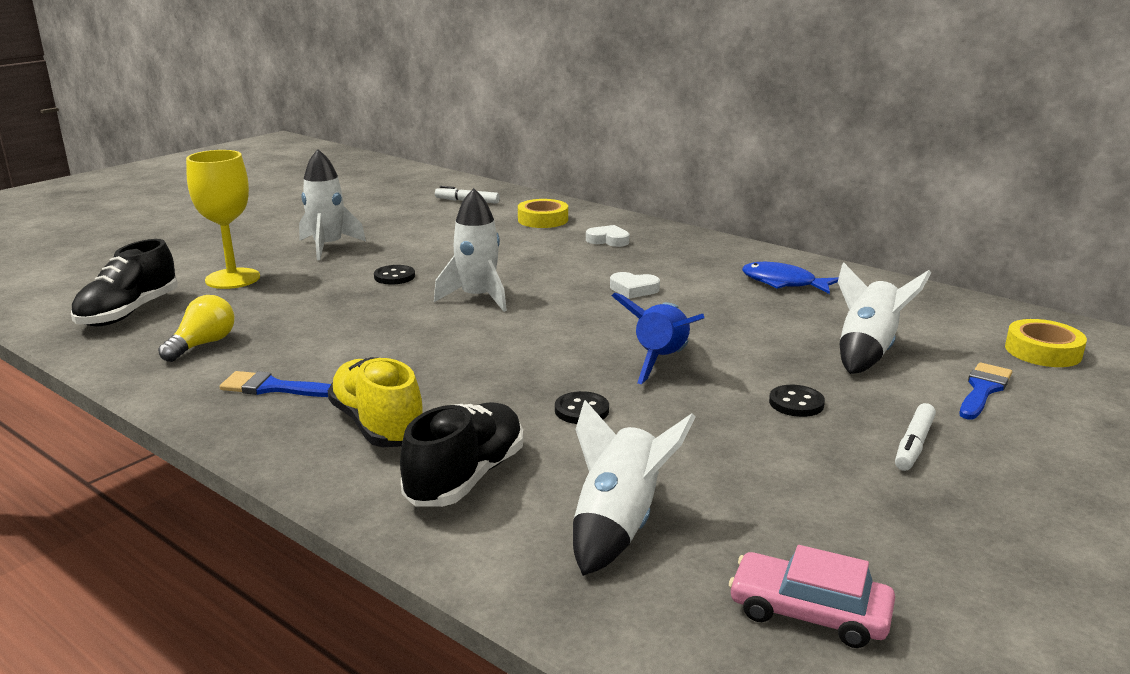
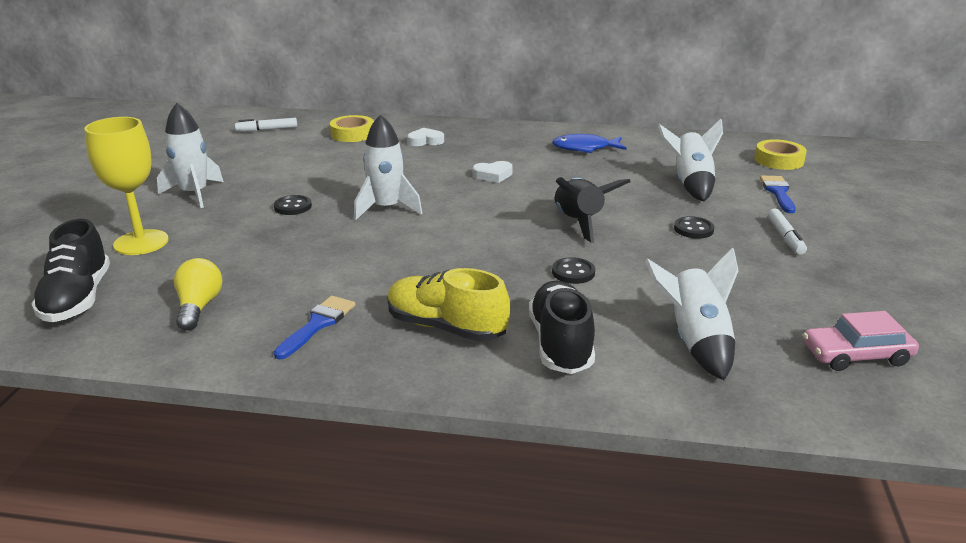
camera: 30 degrees left, 5 degrees up
(273, 387) = (318, 324): blue brush -> blue brush turned 135 degrees clockwise
(661, 361) = (579, 223): blue rocket -> black rocket

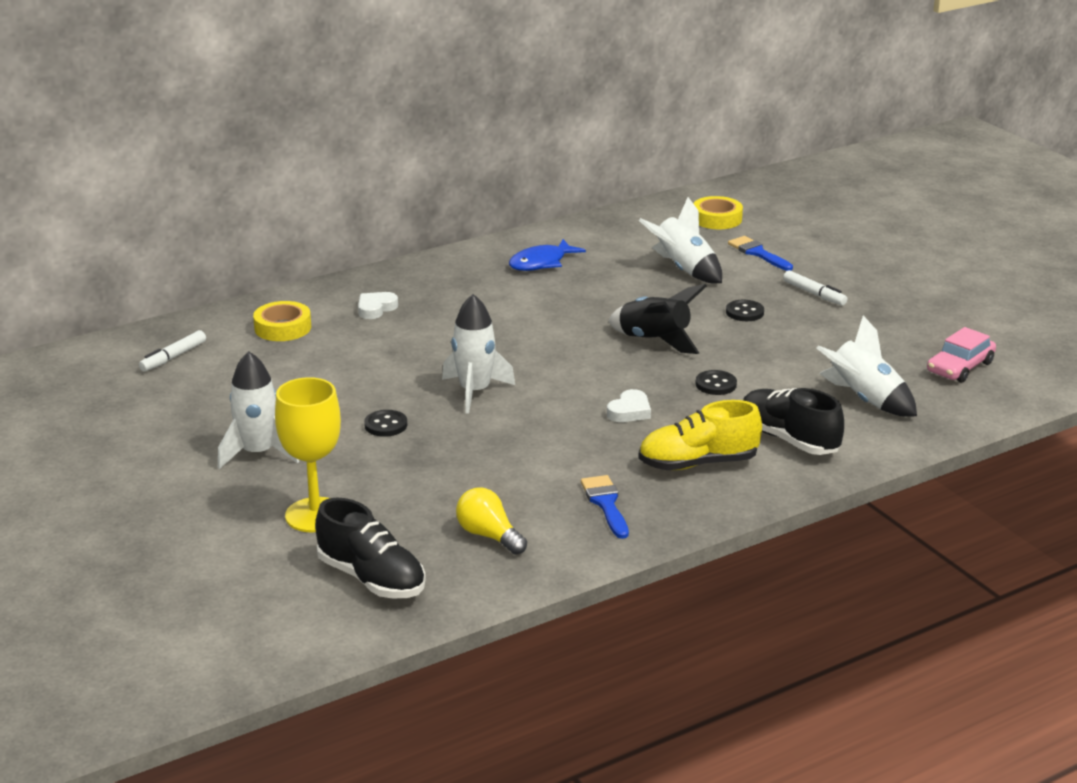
camera: 40 degrees left, 0 degrees up
(493, 175) = (508, 322): white heart -> white heart (629, 411)

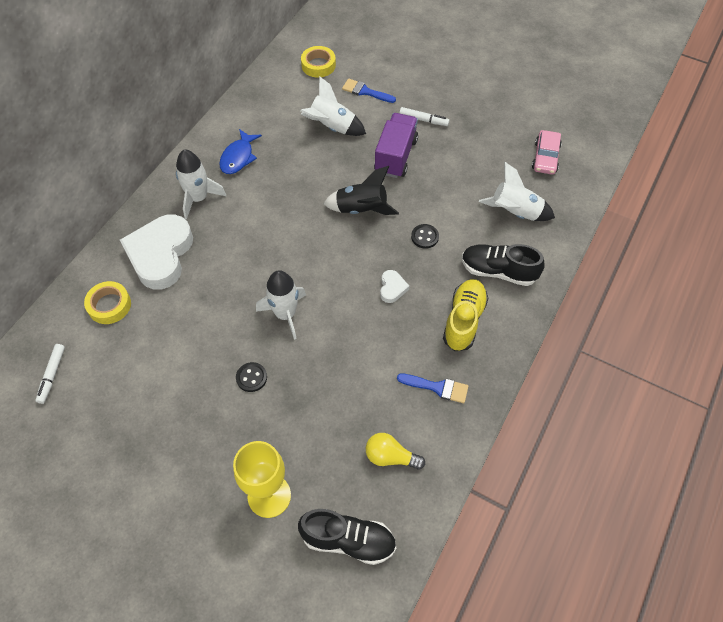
camera: 30 degrees left, 30 degrees up
(258, 453) = (186, 451): white rocket -> white rocket (198, 198)
(376, 308) = (160, 255): white heart -> white heart, size x2.37
(606, 504) = (437, 387): blue brush -> blue brush turned 150 degrees clockwise
(698, 463) = (464, 320): yellow shoe -> yellow shoe turned 150 degrees clockwise
(744, 312) = (395, 156): black button -> purple truck

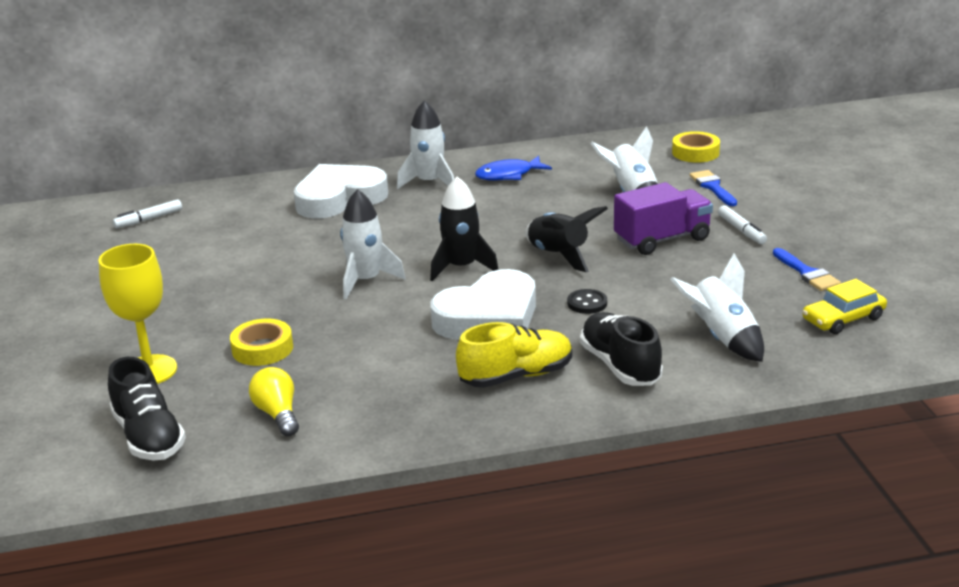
camera: 50 degrees right, 30 degrees down
(109, 305) = (252, 205): yellow tape -> yellow tape (262, 349)
(251, 377) = (269, 300): black button -> none
(323, 260) = (461, 267): none -> black rocket
(392, 288) = (489, 317): white heart -> white heart, size x2.37
(437, 387) = (403, 401): blue brush -> blue brush (807, 273)
(545, 157) = (843, 319): pink car -> yellow car

